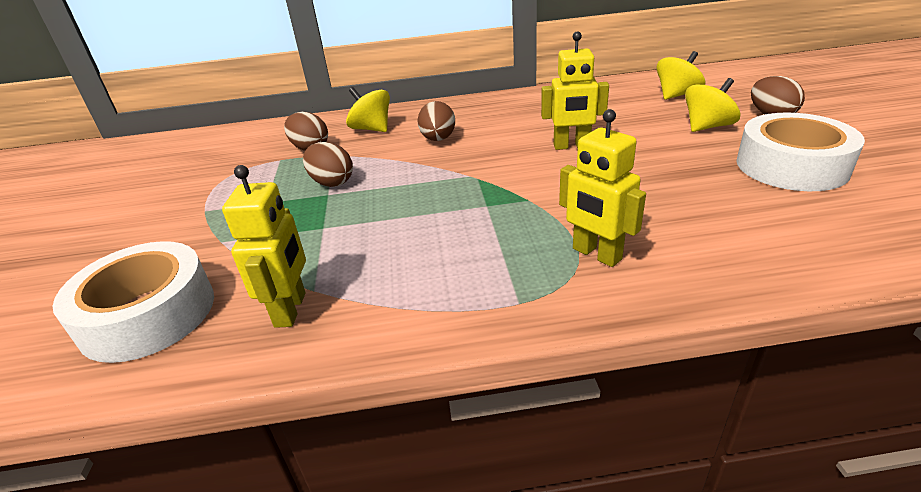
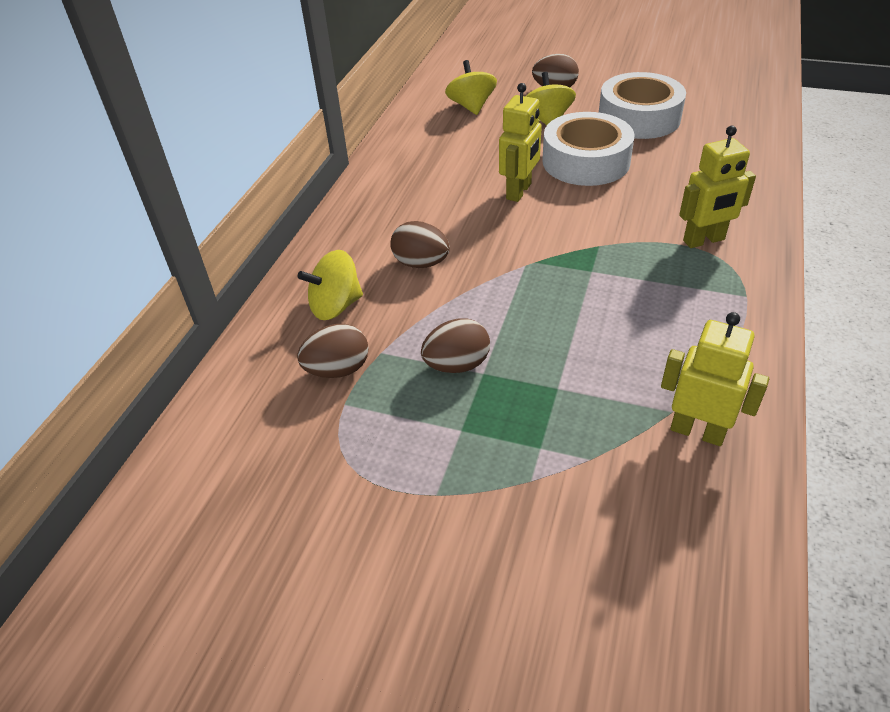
camera: 65 degrees left, 10 degrees up
(148, 314) = (653, 552): white tape -> white tape (586, 161)

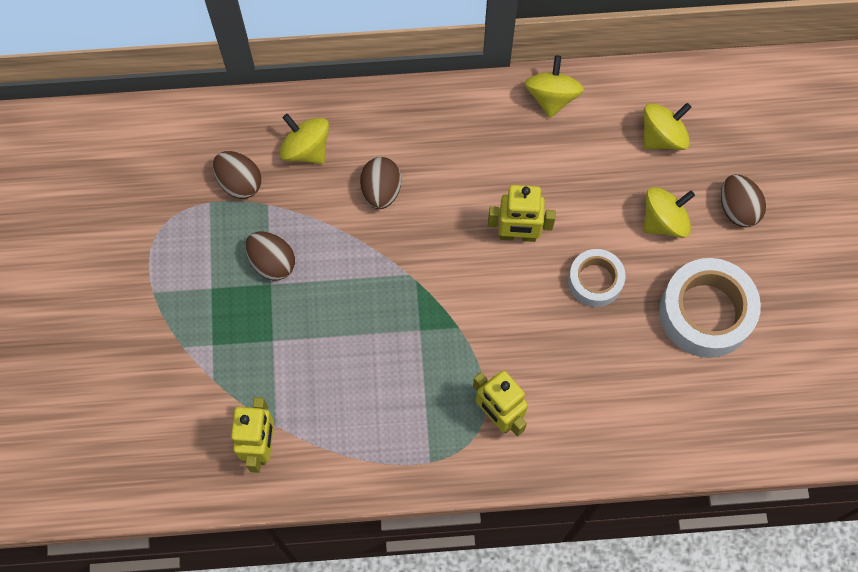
camera: 65 degrees right, 25 degrees up
(396, 148) = (551, 97): none -> yellow spinning top
(586, 161) = (595, 281): white tape -> white tape, size x0.59

